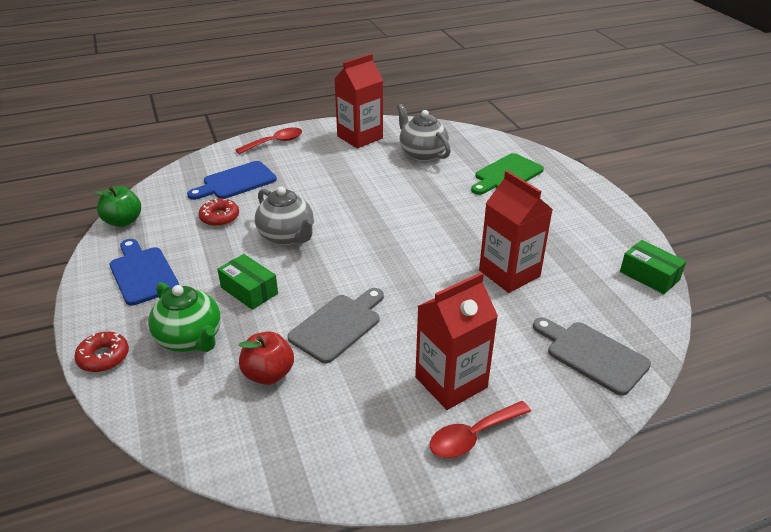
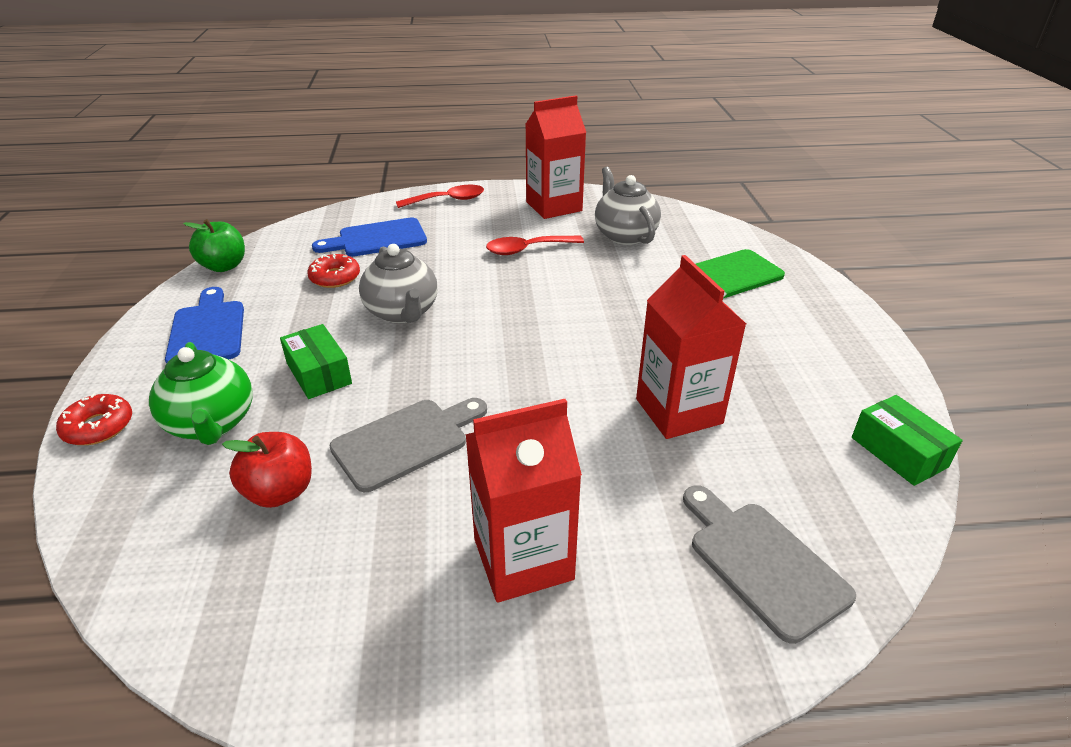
camera: 15 degrees right, 0 degrees up
(473, 436) = (518, 656): red spoon -> red spoon (527, 249)

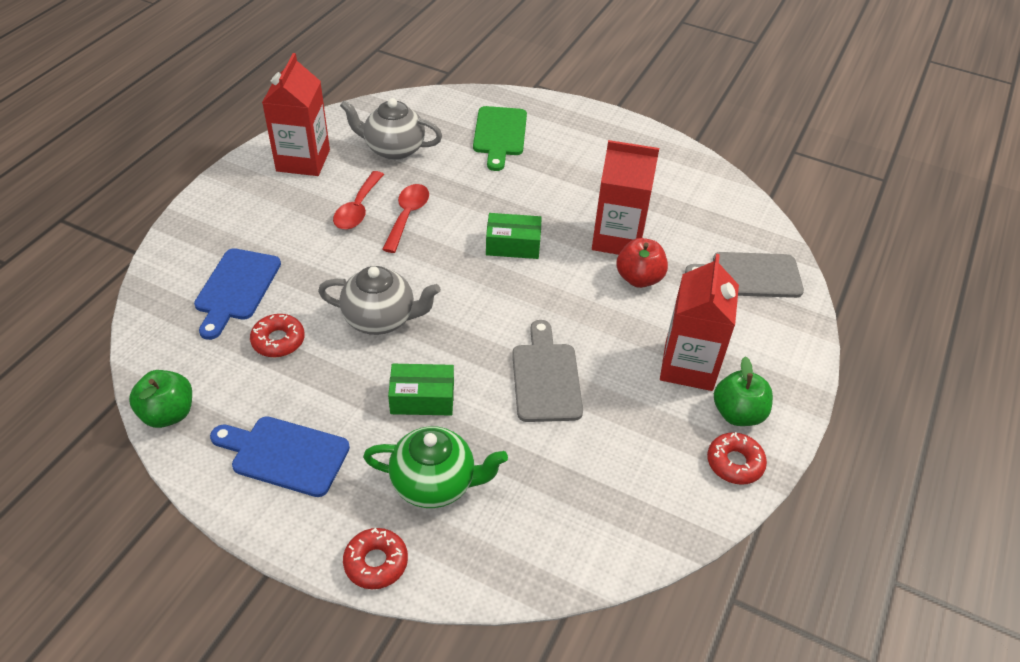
camera: 60 degrees left, 10 degrees up
(280, 492) = (548, 462): red apple -> red apple (639, 278)
(377, 683) = (734, 463): none -> red donut
(447, 200) = (213, 215): red spoon -> red spoon (407, 216)
(475, 650) = (738, 413): none -> green apple
(898, 452) = (713, 179): green box -> green box (513, 245)

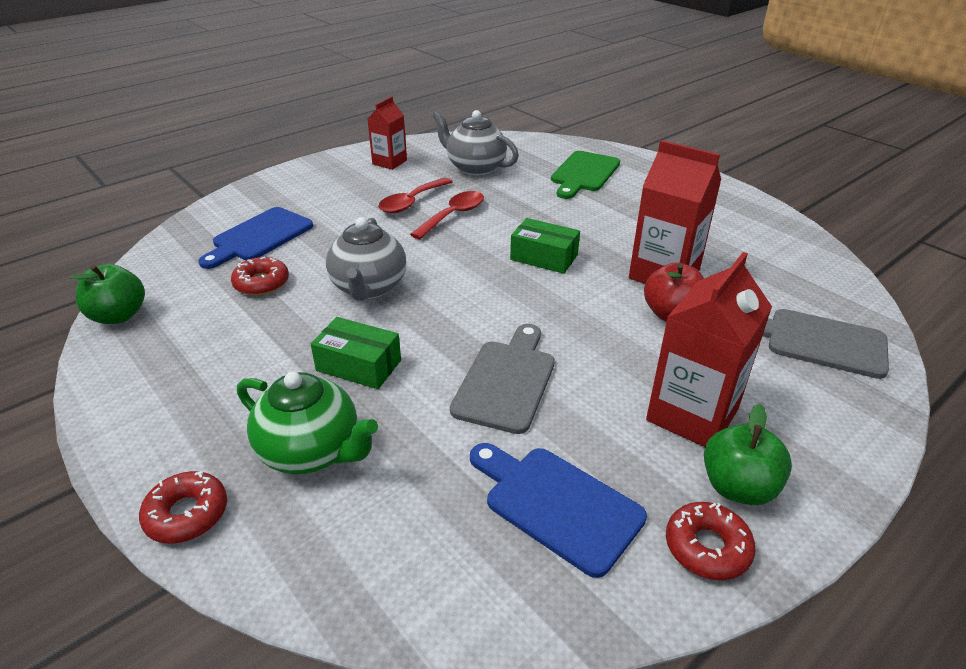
camera: 25 degrees right, 10 degrees down
(285, 454) = (187, 378): blue cutting board -> blue cutting board (557, 504)
(303, 160) = (389, 162): red carton -> red carton, size x0.61
(381, 319) = (369, 288): grey teapot -> grey teapot turned 60 degrees clockwise

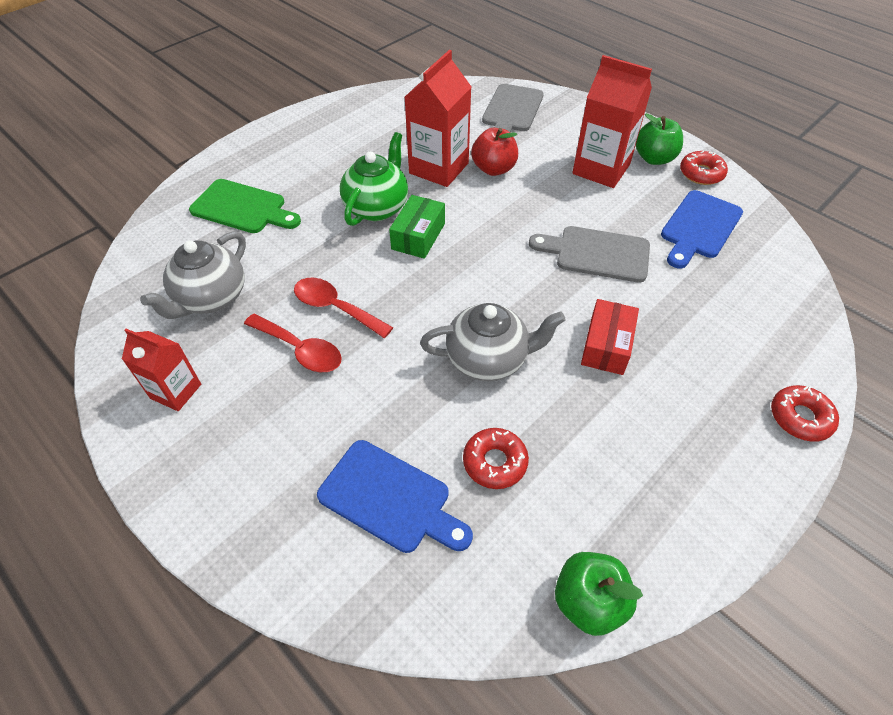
camera: 95 degrees left, 15 degrees up
(312, 451) = (711, 356): green teapot -> green teapot (377, 207)
(358, 365) = (606, 346): green box -> red box

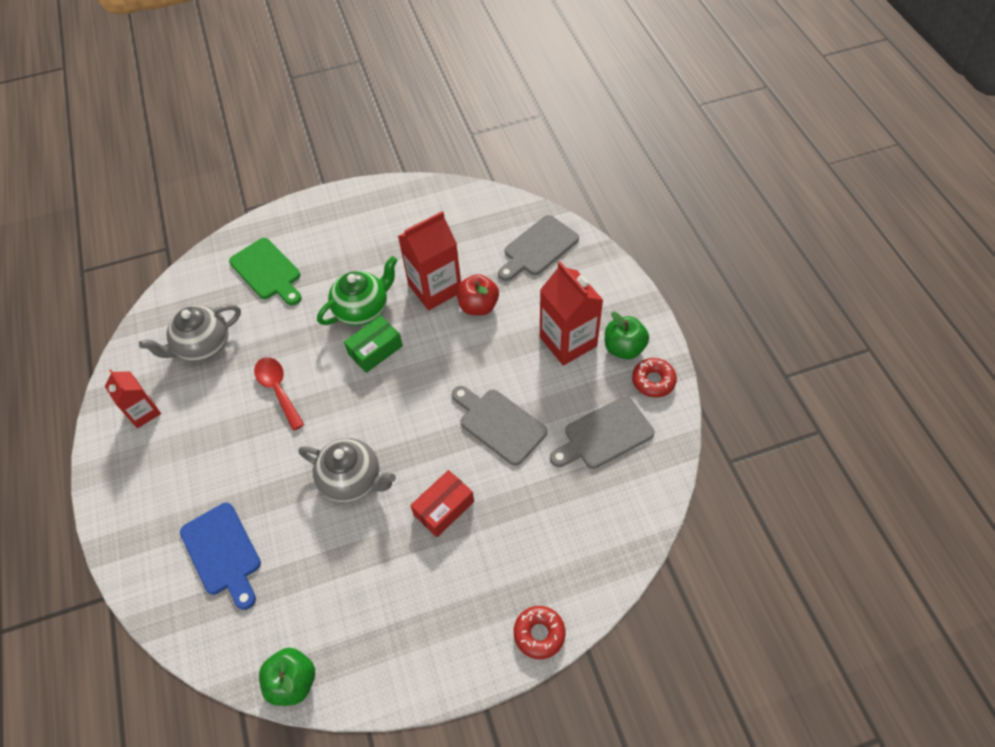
camera: 30 degrees right, 5 degrees up
(300, 350) = (235, 414): red spoon -> none
(495, 462) = (302, 560): red donut -> none
(699, 227) = (604, 434): blue cutting board -> grey cutting board

